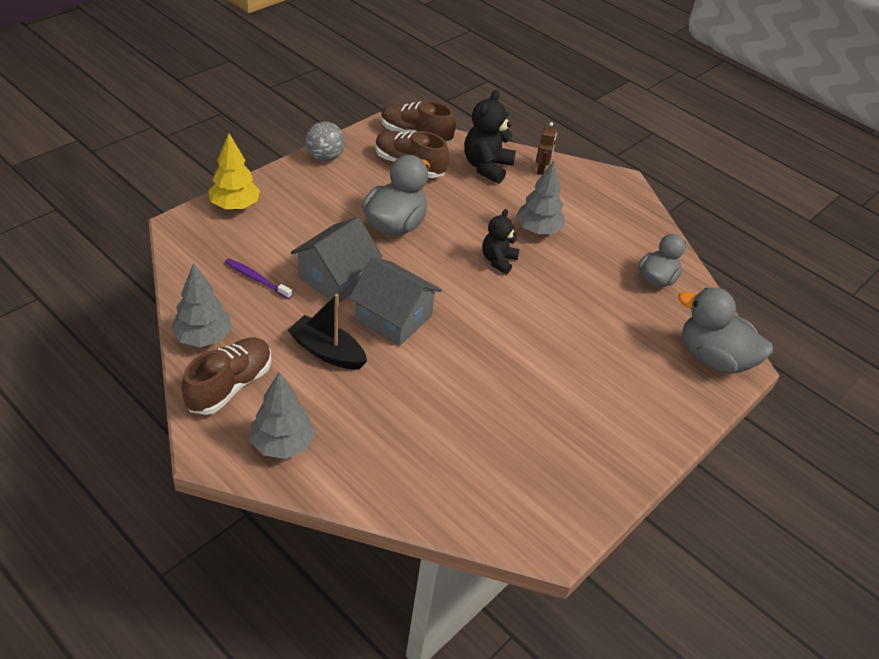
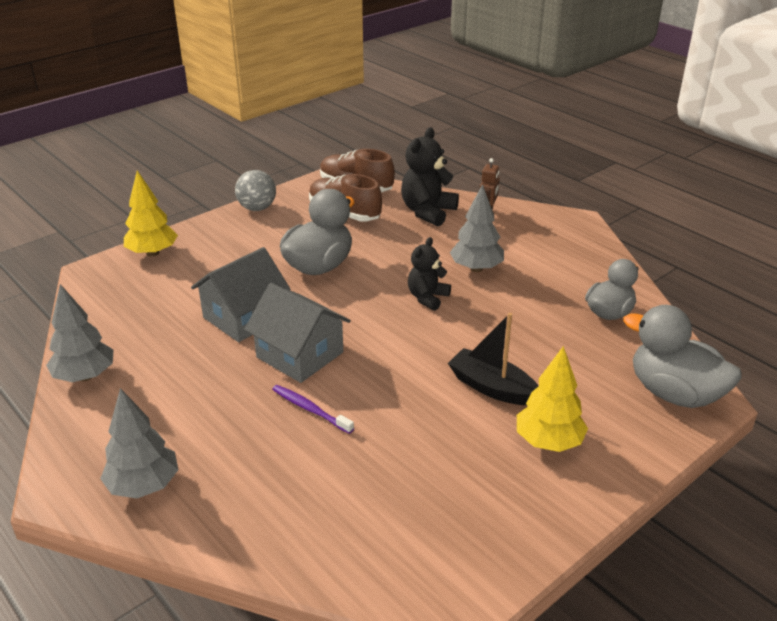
camera: 10 degrees right, 10 degrees down
(230, 386) = (100, 424): brown shoe -> none
(257, 279) = (158, 319): purple toothbrush -> purple toothbrush (310, 409)
(327, 351) = (218, 389): black boat -> black boat (492, 387)
(615, 403) = (548, 442): none -> yellow tree

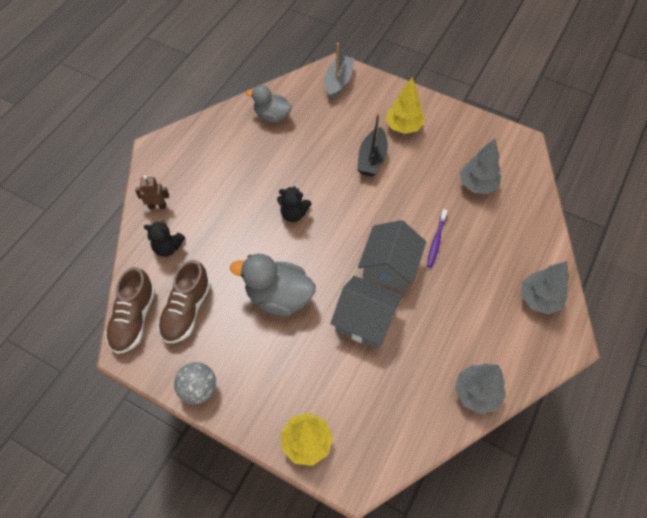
camera: 110 degrees left, 25 degrees up
(427, 212) = (168, 247): black teddy bear -> black teddy bear, size x0.65
(476, 268) = (244, 195): grey tree -> grey tree (477, 184)
(674, 393) = (338, 82): grey duck -> grey boat

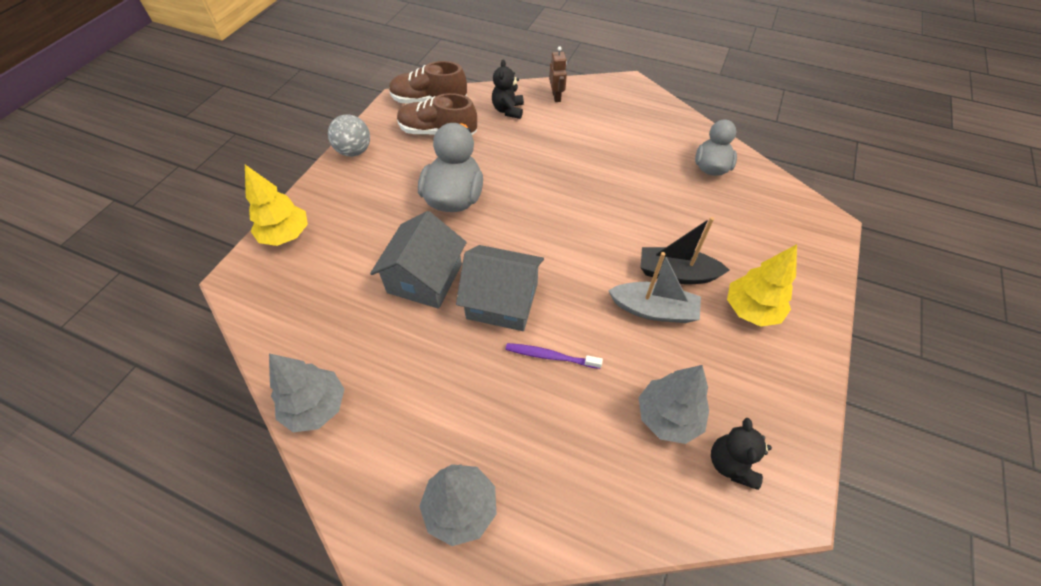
camera: 85 degrees right, 5 degrees down
(293, 214) = (567, 200): black teddy bear -> black teddy bear (731, 463)
(338, 82) = (803, 228): grey boat -> grey boat (654, 310)

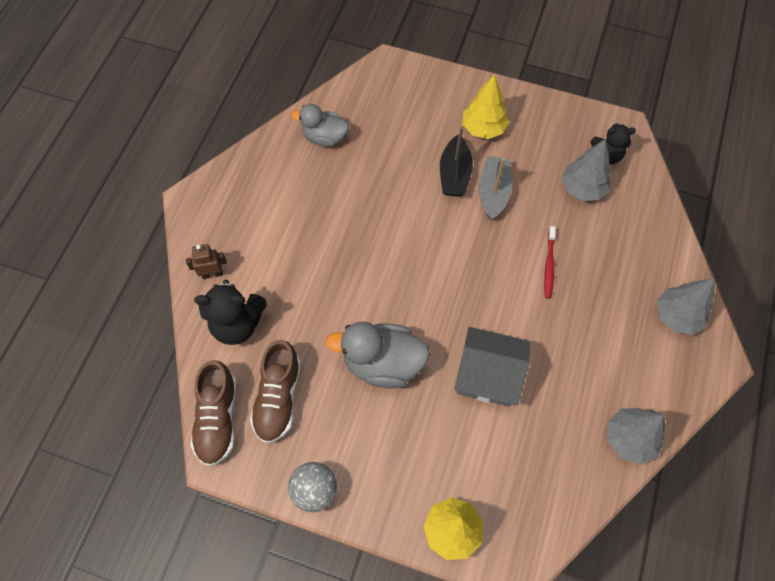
camera: 95 degrees left, 10 degrees up
(502, 301) = (502, 305): grey house -> none
(508, 110) = (237, 324): black teddy bear -> black teddy bear, size x1.55
(551, 356) = (549, 265): purple toothbrush -> red toothbrush

